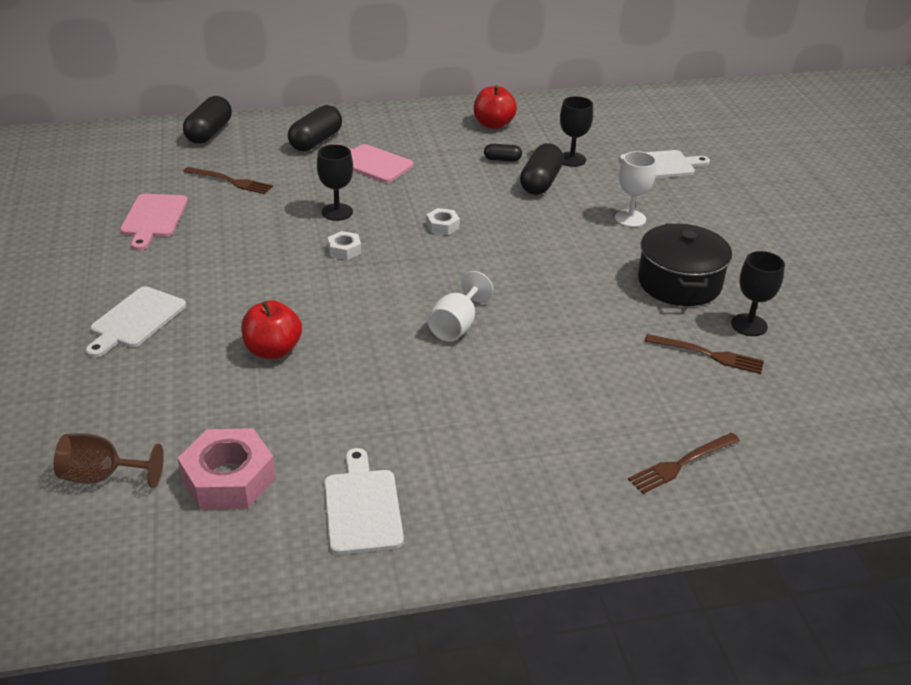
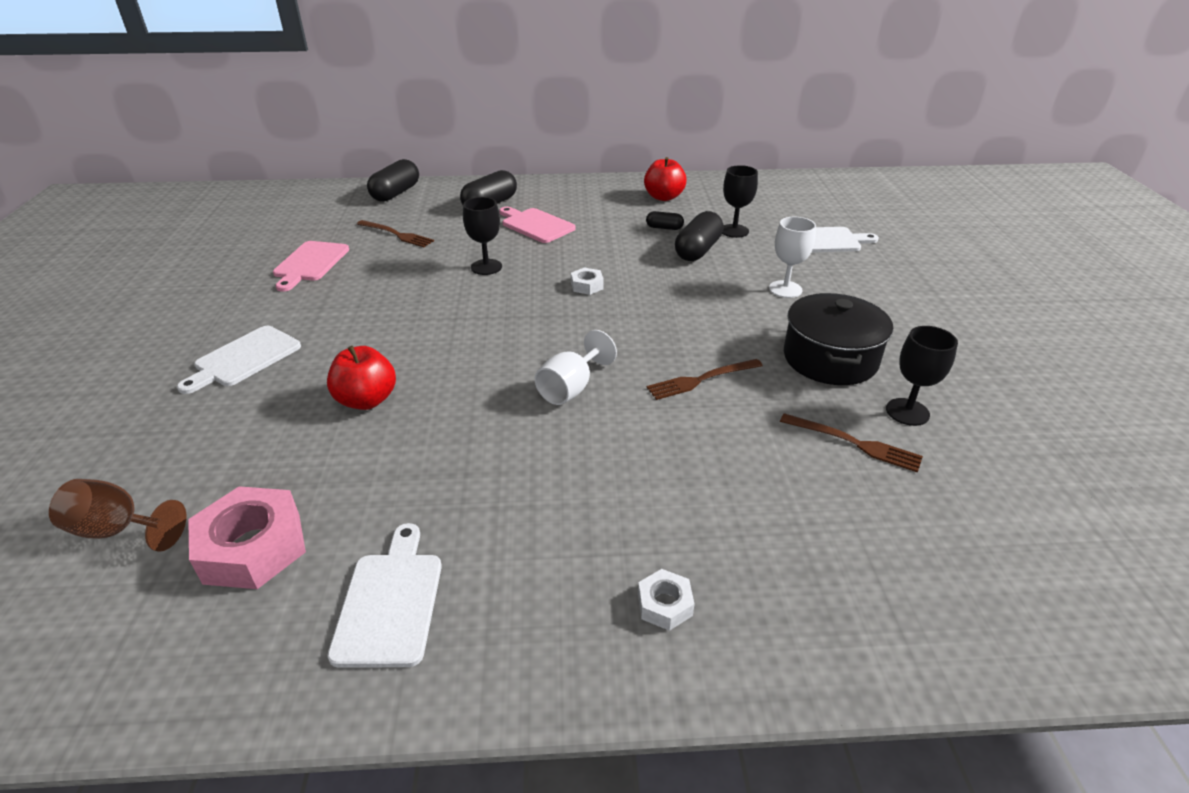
camera: 10 degrees right, 0 degrees up
(344, 250) = (480, 303): white nut -> white nut (664, 604)
(681, 464) = (803, 584): brown fork -> brown fork (701, 380)

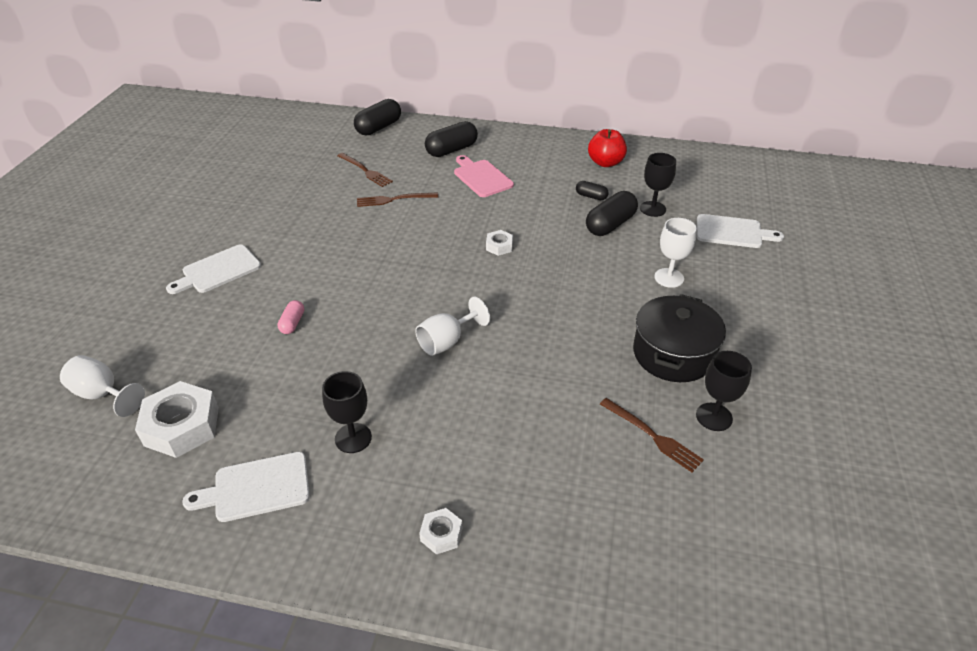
camera: 15 degrees right, 5 degrees up
(118, 530) = (102, 394): brown goblet -> white goblet
(253, 547) = (182, 426): pink nut -> white nut
(310, 263) = (290, 189): pink cutting board -> none
(367, 400) = (292, 323): red apple -> pink capsule
(390, 602) = (257, 487): white cutting board -> white cutting board turned 120 degrees counterclockwise
(486, 267) = (425, 214): black goblet -> black goblet (353, 438)
(701, 380) = (554, 353): brown fork -> brown fork (394, 199)

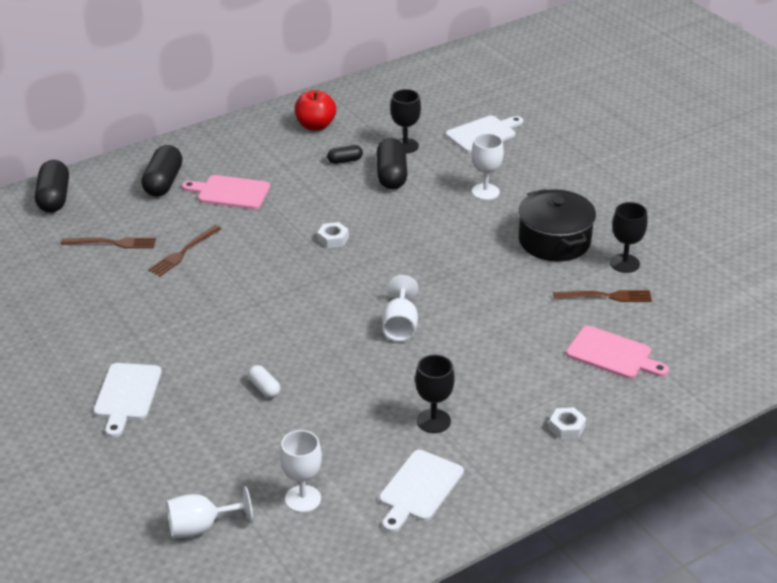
camera: 45 degrees left, 5 degrees down
(182, 426) = (303, 499): white nut -> white goblet
(292, 323) = (264, 388): pink capsule -> white capsule
(581, 496) = (612, 354): none -> pink cutting board

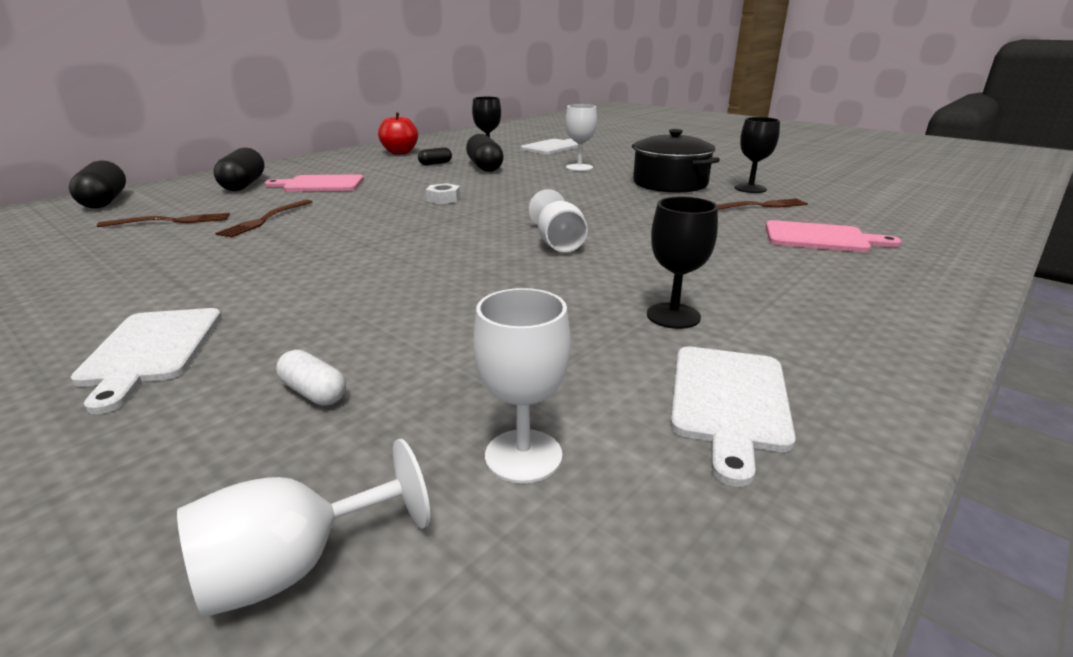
camera: 15 degrees left, 10 degrees down
(264, 388) = (396, 314): white capsule -> white capsule (314, 392)
(567, 427) = (856, 299): white nut -> none

